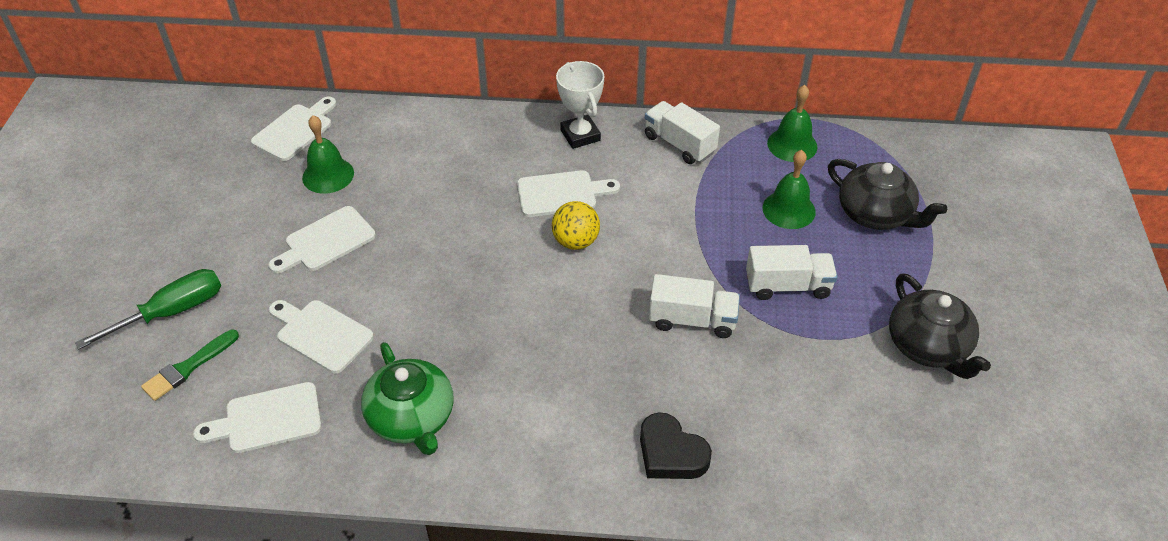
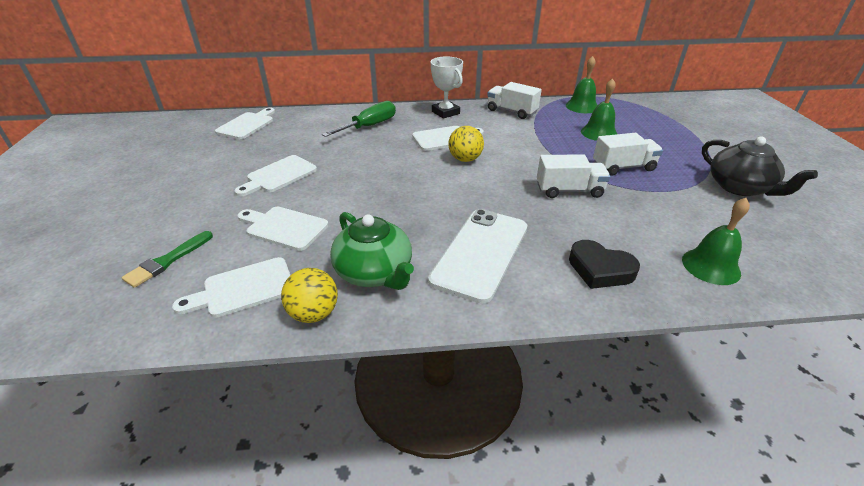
camera: 10 degrees left, 10 degrees down
(172, 312) = (153, 227): green screwdriver -> green screwdriver (369, 126)
(328, 175) = (274, 143): green bell -> green bell (711, 266)
(336, 464) = (314, 313): none -> yellow ball
(540, 408) = (480, 253): none -> white phone
(875, 214) = (654, 130): black teapot -> none

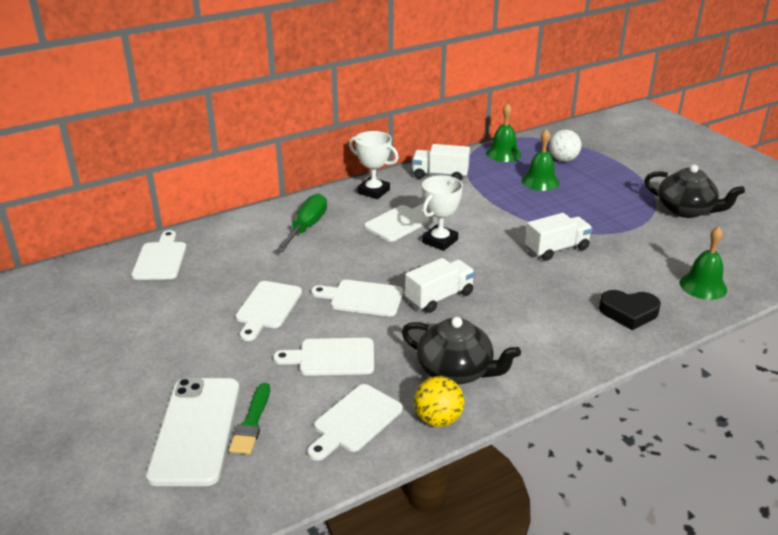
camera: 25 degrees left, 5 degrees down
(357, 187) = (362, 298): none -> white cutting board
(374, 272) = (456, 371): green teapot -> black teapot
(465, 159) = (440, 241): yellow ball -> white trophy
(480, 253) = (528, 327): white phone -> white phone (196, 430)
(623, 167) = (585, 213): white truck -> white truck (439, 297)
(635, 120) = (563, 160): none -> white ball

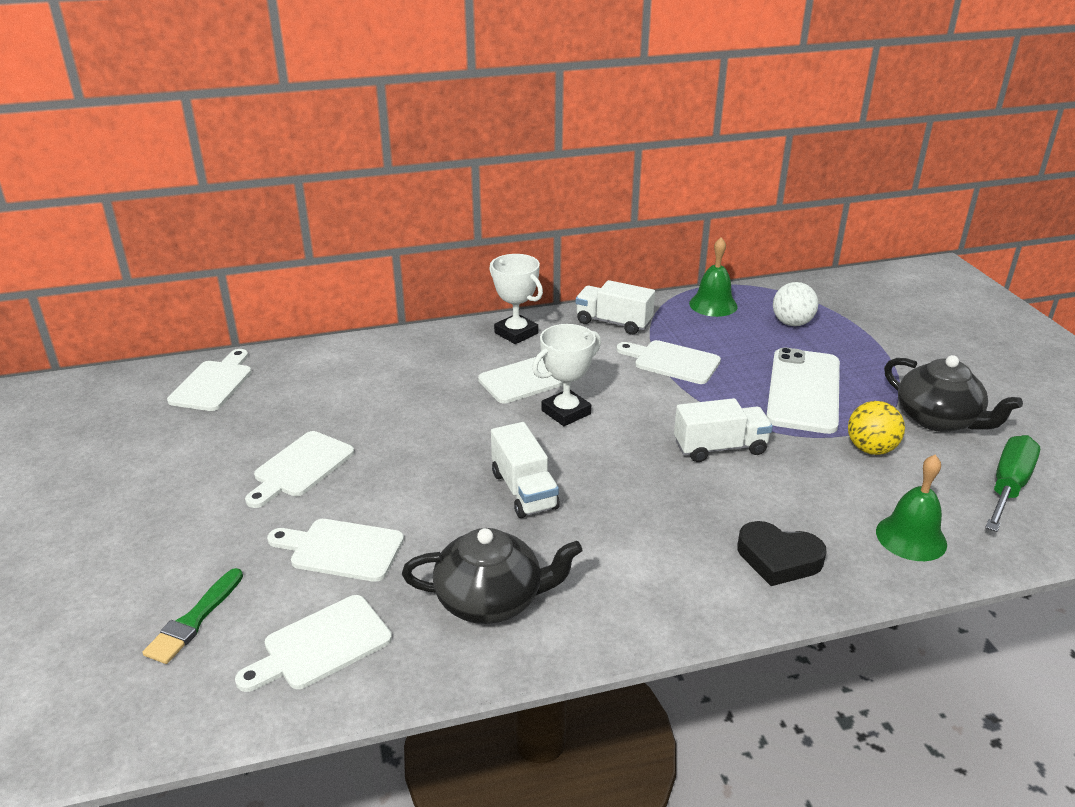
camera: 15 degrees right, 0 degrees up
(196, 430) = (123, 616): white phone -> white phone (804, 391)
(307, 227) = (407, 368): green screwdriver -> green screwdriver (1008, 487)
(362, 298) = (424, 474): white cutting board -> white cutting board (672, 362)
(438, 419) = (430, 666): yellow ball -> yellow ball (870, 449)
(439, 297) = (524, 490): white truck -> white truck turned 90 degrees clockwise
(456, 371) = (491, 600): black teapot -> black teapot turned 45 degrees counterclockwise
(540, 181) = (744, 349): green bell -> none

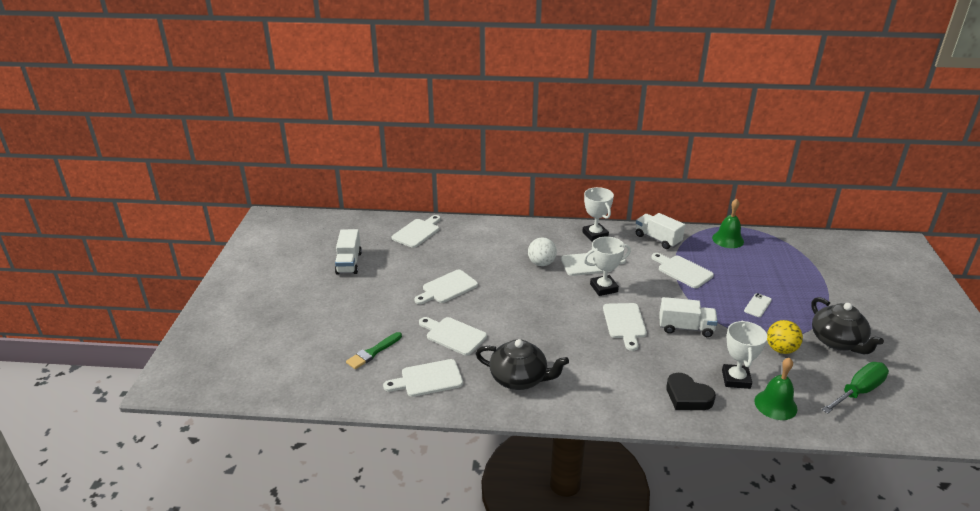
camera: 20 degrees right, 0 degrees up
(524, 490) = (560, 326): white truck -> white truck (349, 263)
(624, 461) = (625, 323): none -> white cutting board
(792, 323) = (774, 261): white ball -> white ball (541, 263)
(804, 391) = (757, 305): white phone -> white phone, size x0.41
(834, 511) = (736, 379): none -> white trophy

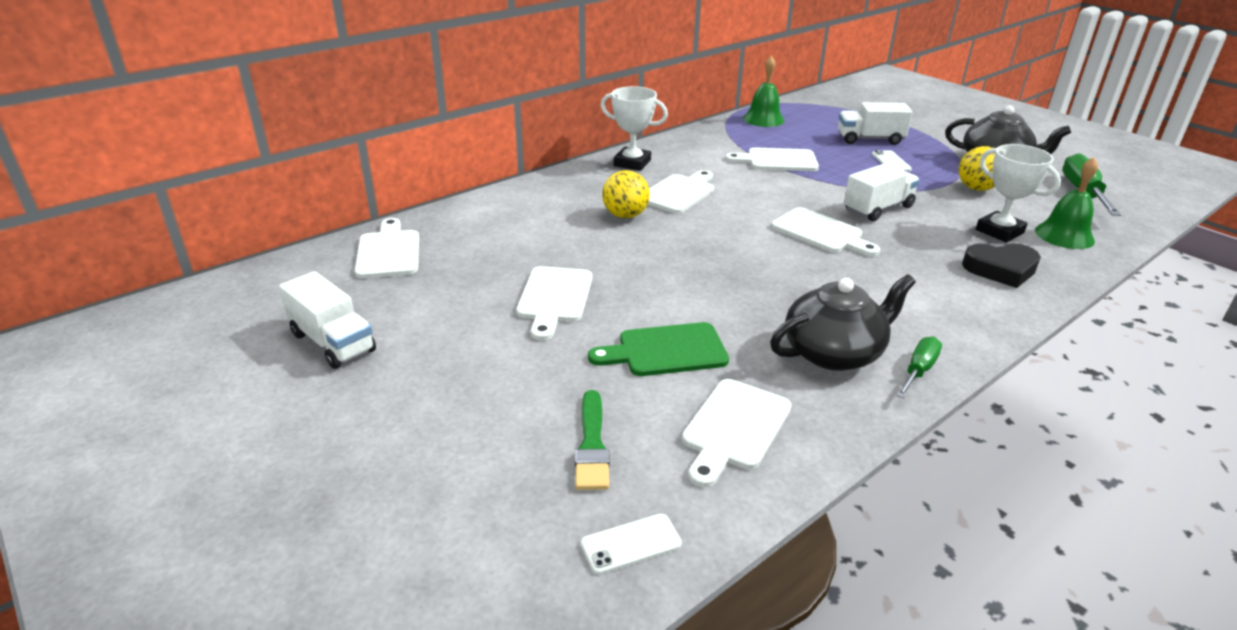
camera: 45 degrees left, 0 degrees up
(336, 390) = (631, 544): none -> white phone
(453, 335) = (666, 351): white cutting board -> green cutting board
(541, 263) = (625, 215): white ball -> yellow ball
(542, 409) = (918, 370): none -> green screwdriver
(603, 288) = (737, 209): white trophy -> none
(657, 239) = (702, 143): white truck -> white truck (870, 139)

